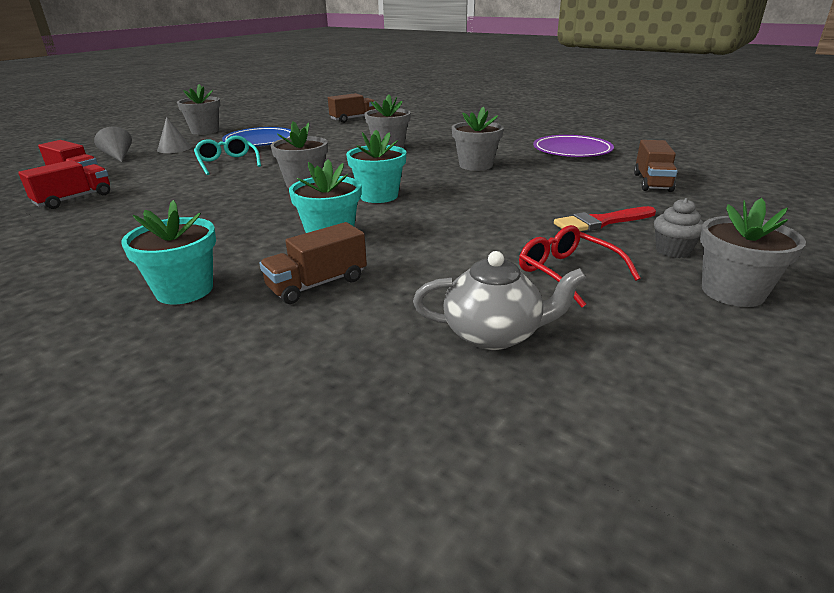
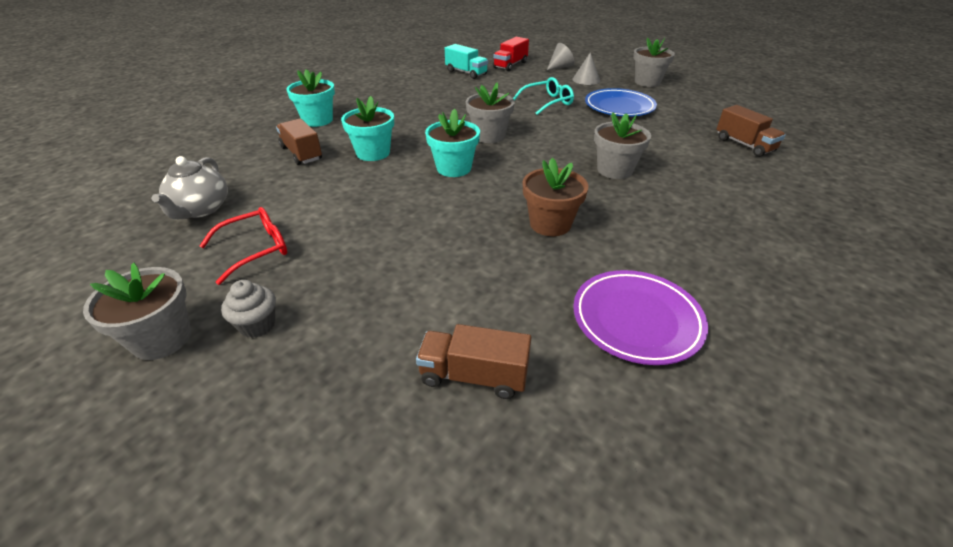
camera: 90 degrees right, 10 degrees up
(74, 199) = (466, 73): red truck -> turquoise truck
(476, 165) = (550, 224): grey flower pot -> brown flower pot
(601, 222) = (348, 290): red brush -> none

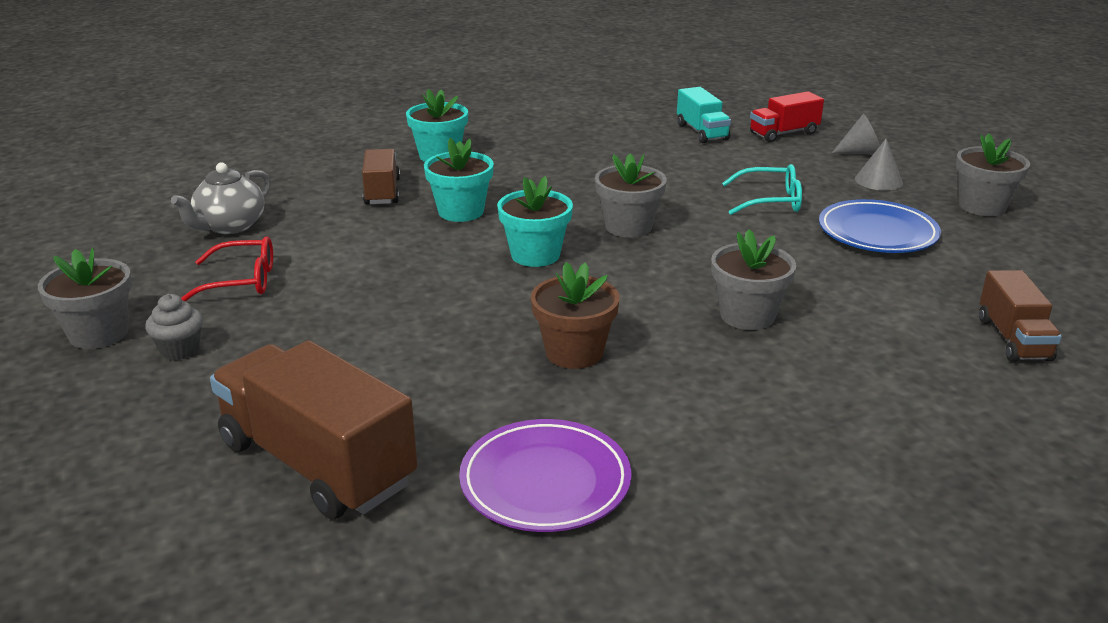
camera: 30 degrees right, 10 degrees down
(473, 376) = (317, 463): brown truck -> brown truck, size x1.81

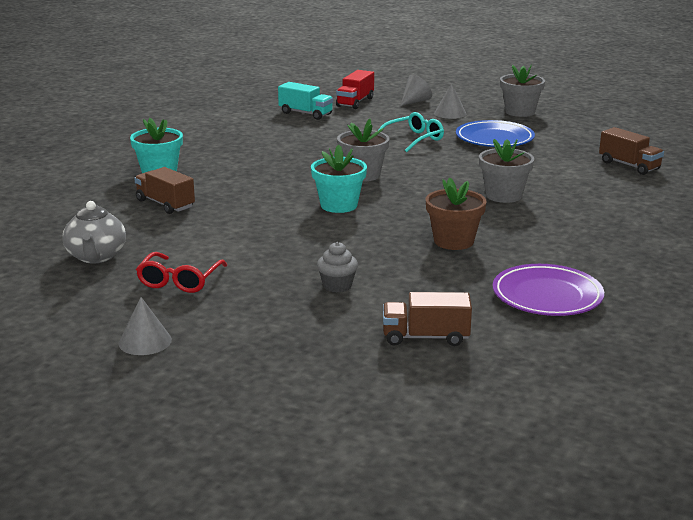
camera: 40 degrees left, 5 degrees down
(99, 334) = (145, 341): grey flower pot -> grey cone
(180, 350) = (223, 326): grey cupcake -> grey cupcake (337, 286)
(241, 281) = (179, 281): red glasses -> red glasses turned 150 degrees clockwise
(317, 463) = (425, 337): brown truck -> brown truck, size x0.55
(461, 212) = (244, 198): turquoise flower pot -> none

